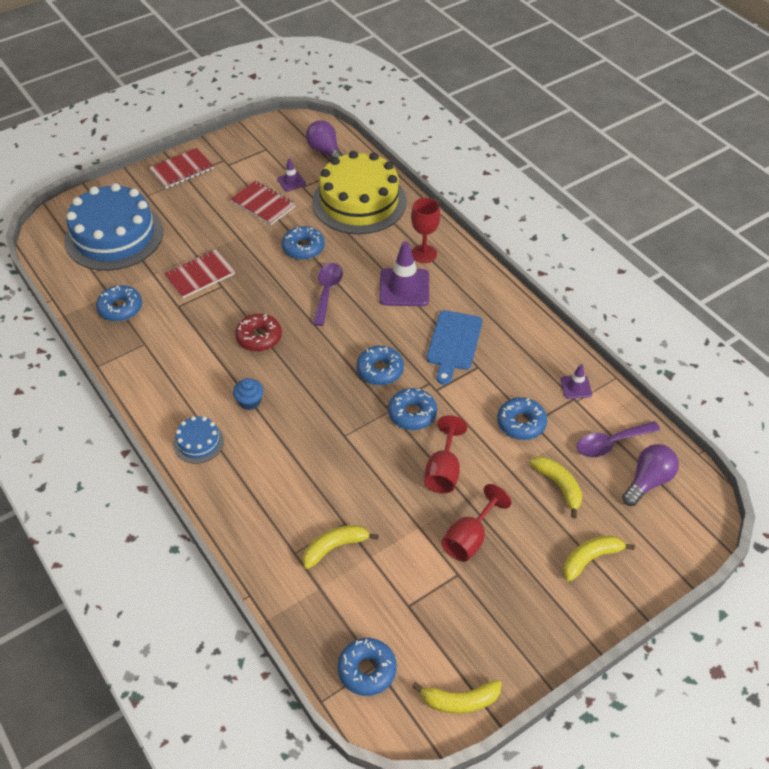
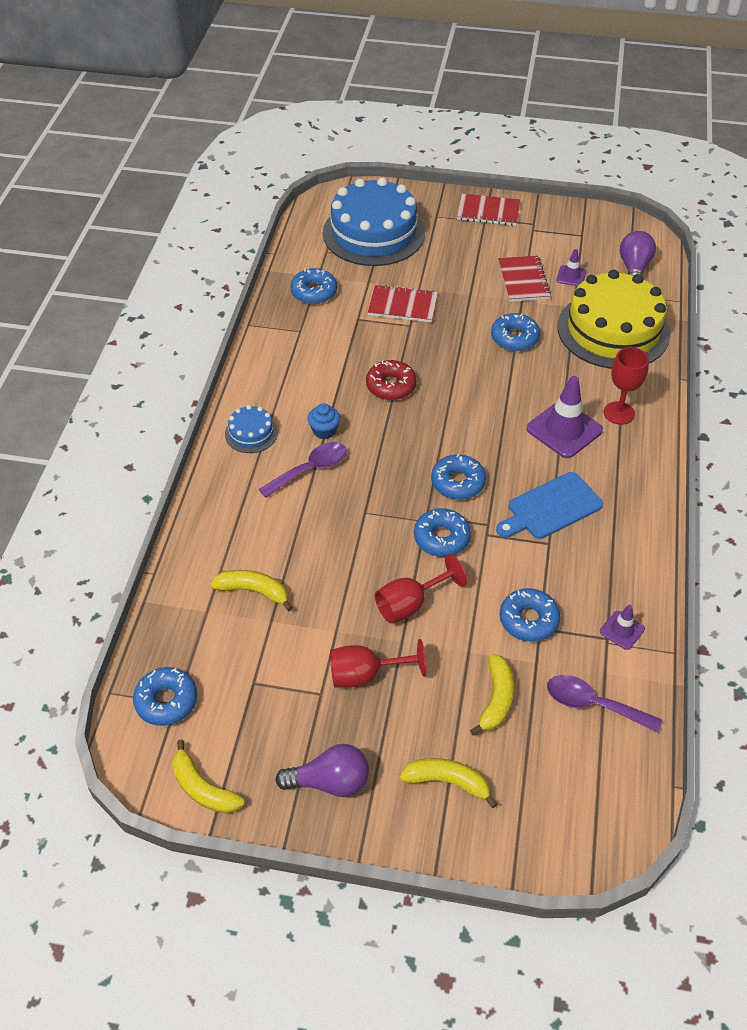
camera: 45 degrees right, 0 degrees up
(327, 292) = (491, 388): purple spoon -> purple spoon (310, 469)
(648, 481) = (587, 766): purple light bulb -> purple light bulb (329, 782)

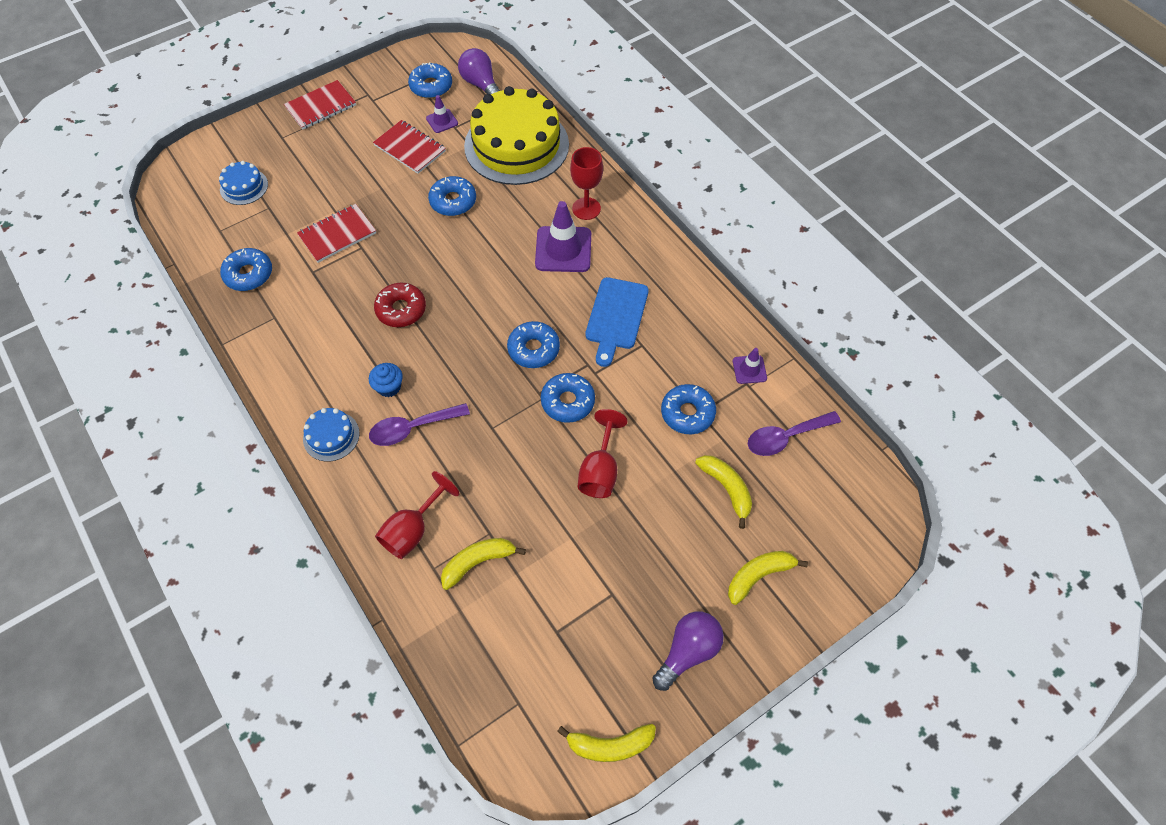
camera: 45 degrees left, 10 degrees up
(166, 701) = (509, 708): blue donut -> blue donut (431, 86)
(310, 469) = (413, 428): purple spoon -> purple spoon turned 120 degrees counterclockwise
(365, 675) = (626, 551): red goblet -> red goblet (413, 530)
(374, 233) = (244, 187): blue cake -> blue cake, size x0.44

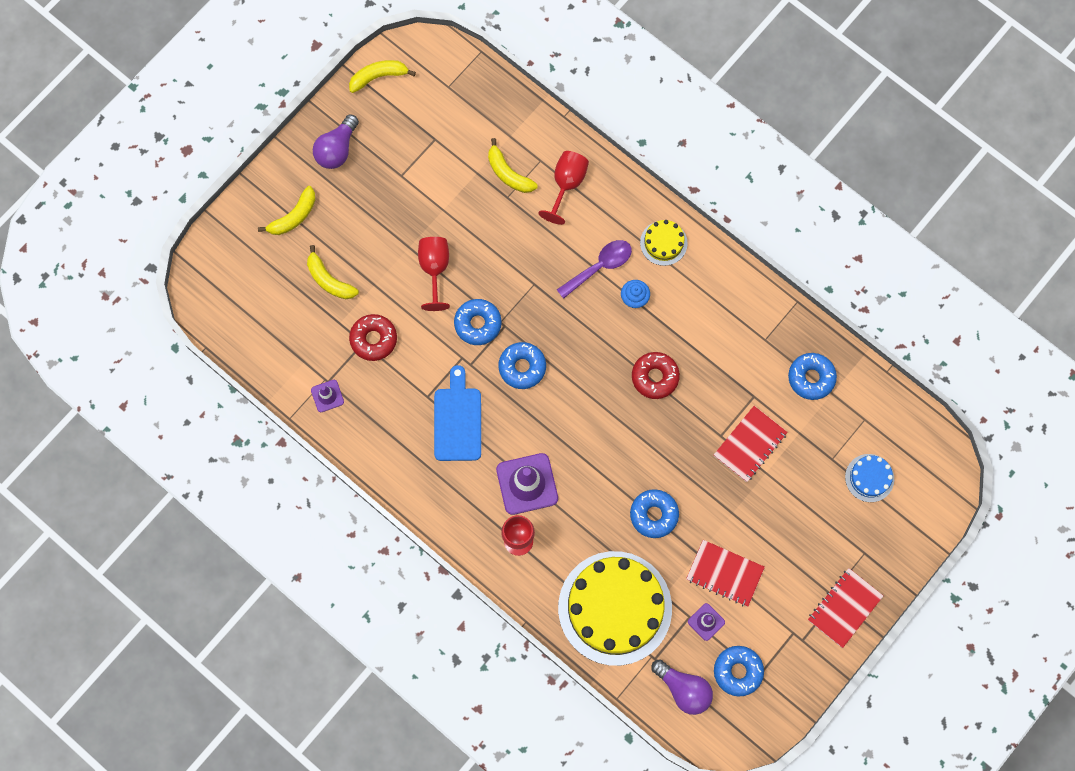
camera: 165 degrees right, 15 degrees up
(331, 436) = (663, 243): blue cake -> yellow cake
(478, 562) = (508, 173): yellow banana -> yellow banana turned 90 degrees clockwise
(687, 413) = (373, 339): blue donut -> red donut
(786, 437) = (287, 338): purple spoon -> none

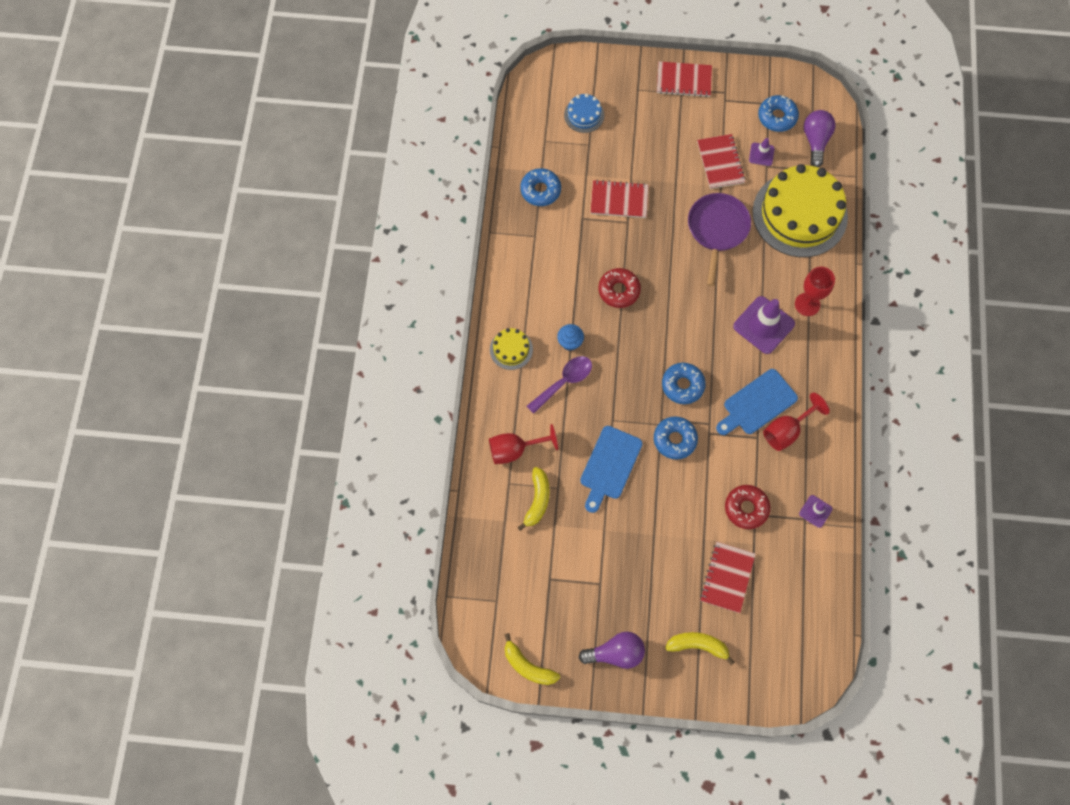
camera: 125 degrees left, 5 degrees down
(329, 280) = (727, 577): yellow banana -> red notebook
(434, 269) = (656, 502): red goblet -> red goblet (786, 431)
(495, 253) = (609, 466): none -> blue cutting board
(599, 267) = (564, 382): purple spoon -> purple spoon turned 120 degrees clockwise
(654, 515) = (717, 230): blue donut -> purple pan

